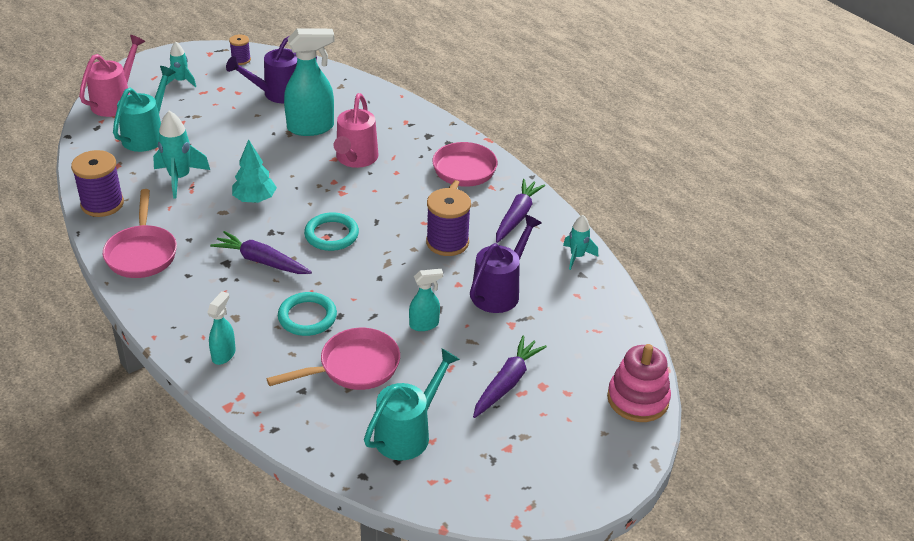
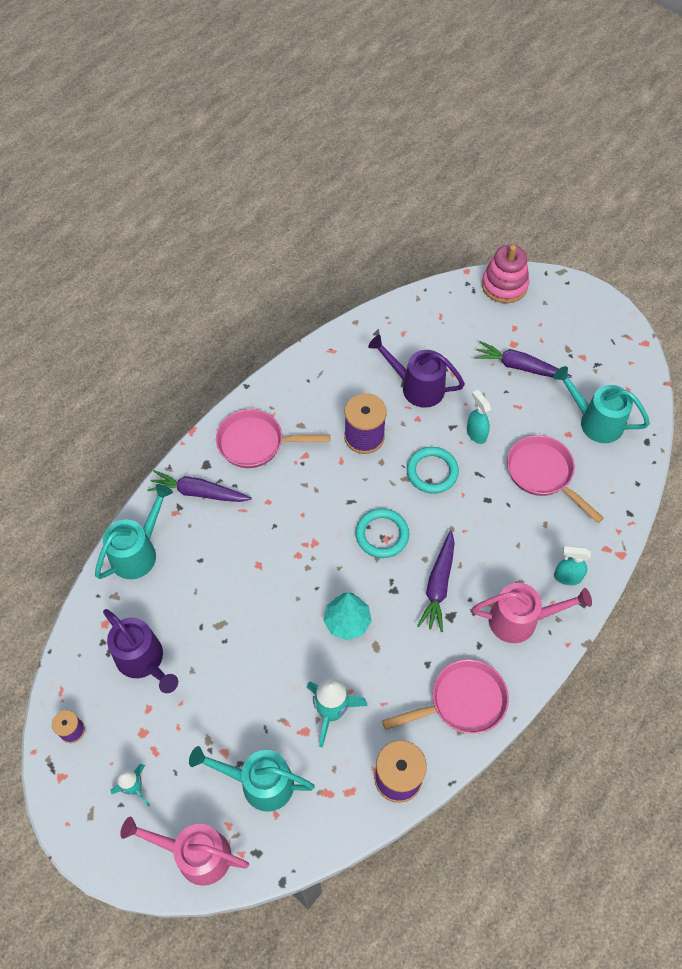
camera: 100 degrees left, 20 degrees up
(307, 317) = (498, 524): turquoise ring -> turquoise ring (432, 472)
(311, 128) = (206, 604): turquoise spray bottle -> none
(355, 159) = (255, 544): pink watering can -> pink watering can (521, 620)
(376, 100) = (138, 551): none -> turquoise watering can
(517, 216) = (311, 389): purple carrot -> purple carrot (199, 492)
(577, 256) = (354, 338): turquoise rocket -> none

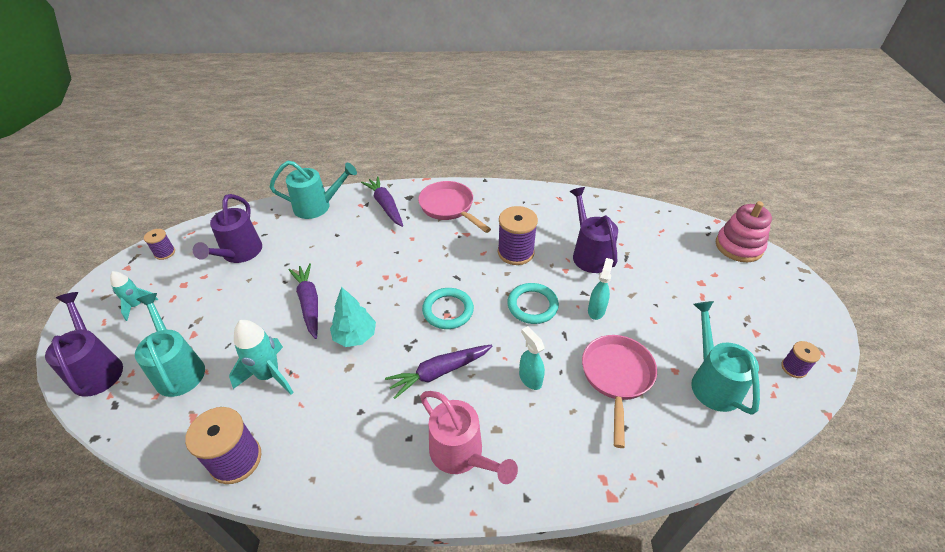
camera: 50 degrees right, 15 degrees down
(195, 854) = (97, 368): pink watering can -> purple watering can
(462, 701) = (343, 461): pink pan -> none
(520, 367) = (688, 299): purple carrot -> purple carrot (309, 304)
(567, 577) = (540, 464): turquoise spray bottle -> turquoise spray bottle (530, 378)
(625, 365) = (794, 368): none -> purple spool

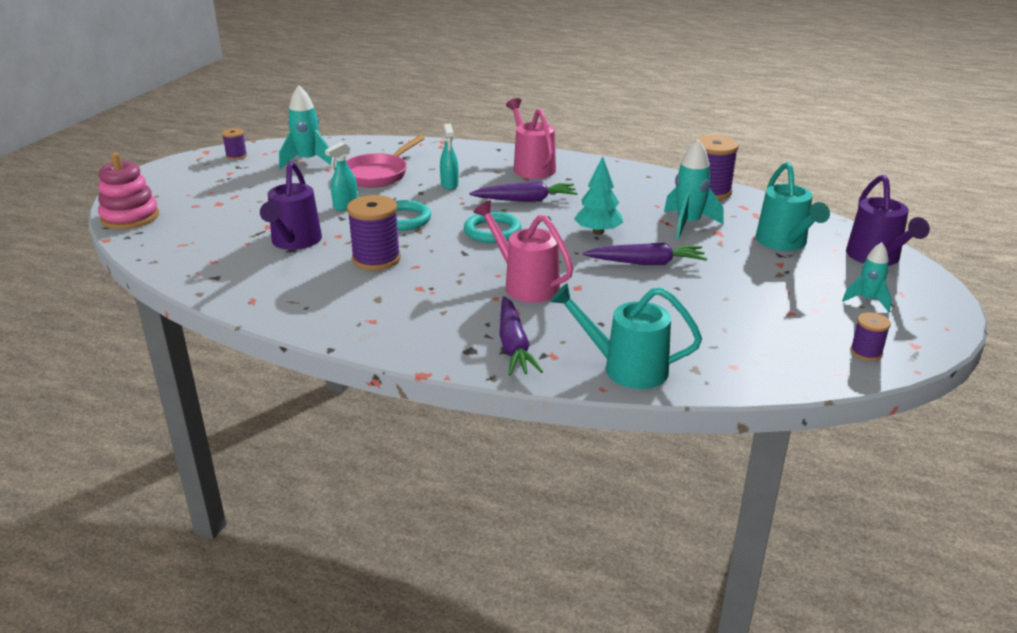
camera: 160 degrees left, 15 degrees down
(239, 254) = (747, 328): purple watering can -> none
(309, 304) = (646, 263): purple carrot -> purple carrot turned 90 degrees counterclockwise
(396, 255) = (525, 284): none -> pink watering can
(449, 207) = (418, 322): pink pan -> none
(712, 381) = (308, 161): turquoise watering can -> turquoise rocket

